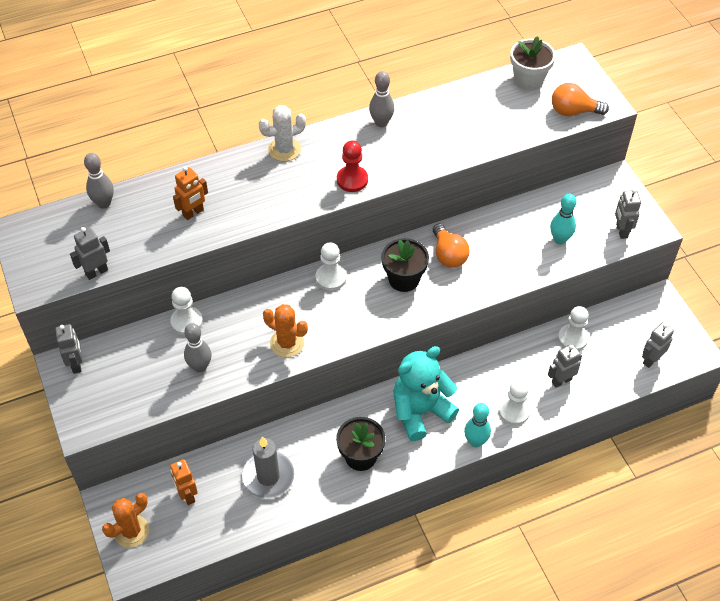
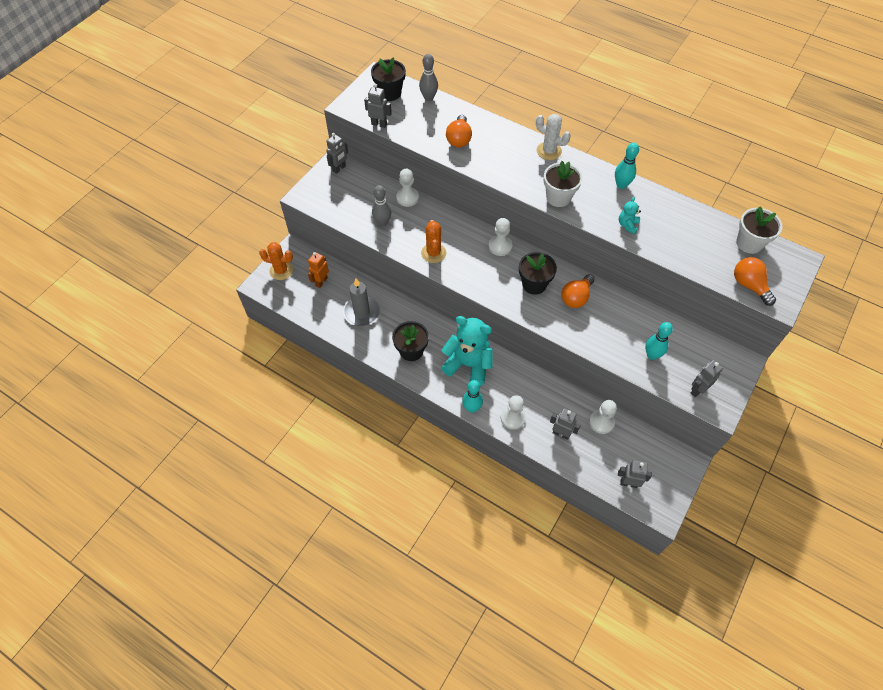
camera: 55 degrees right, 5 degrees up
(58, 234) = (390, 93): none -> black flower pot
(193, 213) = (459, 139): orange robot -> orange light bulb
(352, 180) = (558, 197): red pawn -> white flower pot
(381, 122) = (621, 185): grey bowling pin -> turquoise bowling pin
(434, 150) = (627, 225): none -> turquoise teddy bear

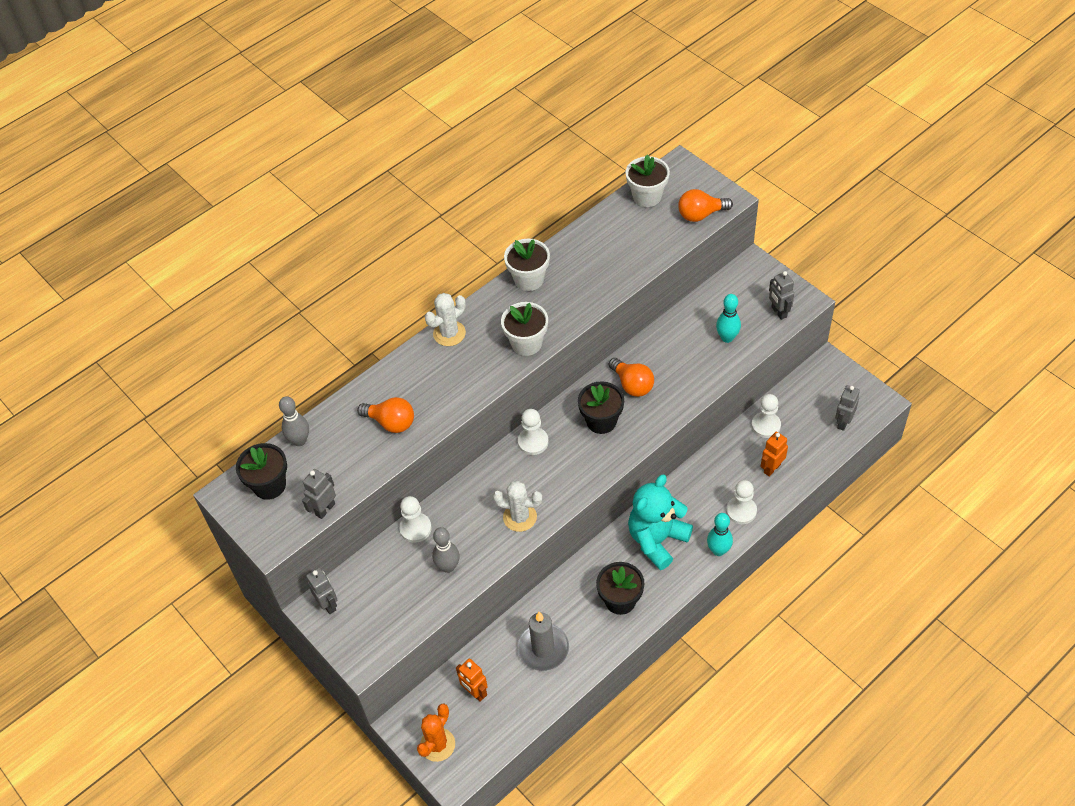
camera: 70 degrees left, 5 degrees down
(433, 253) = (520, 517): orange cactus -> white cactus
(561, 433) = (771, 468): grey robot -> orange robot
(621, 185) = (529, 279): turquoise bowling pin -> white flower pot
(627, 225) = (590, 291): turquoise teddy bear -> none

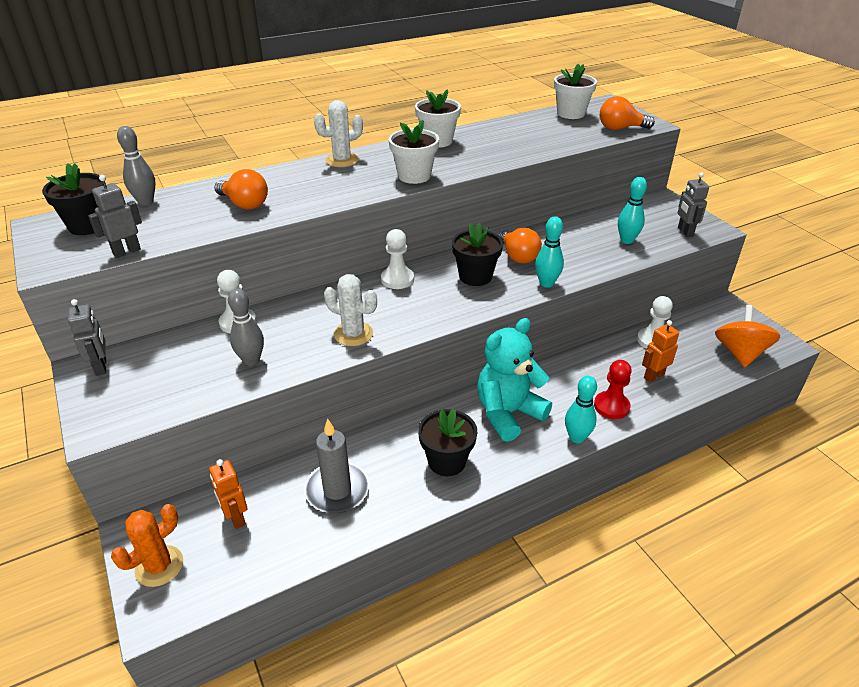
camera: 10 degrees right, 15 degrees down
(666, 415) = (546, 283): none -> turquoise bowling pin
(741, 511) = (611, 406): white pawn -> red pawn
(843, 422) = (740, 353): grey robot -> orange spinning top

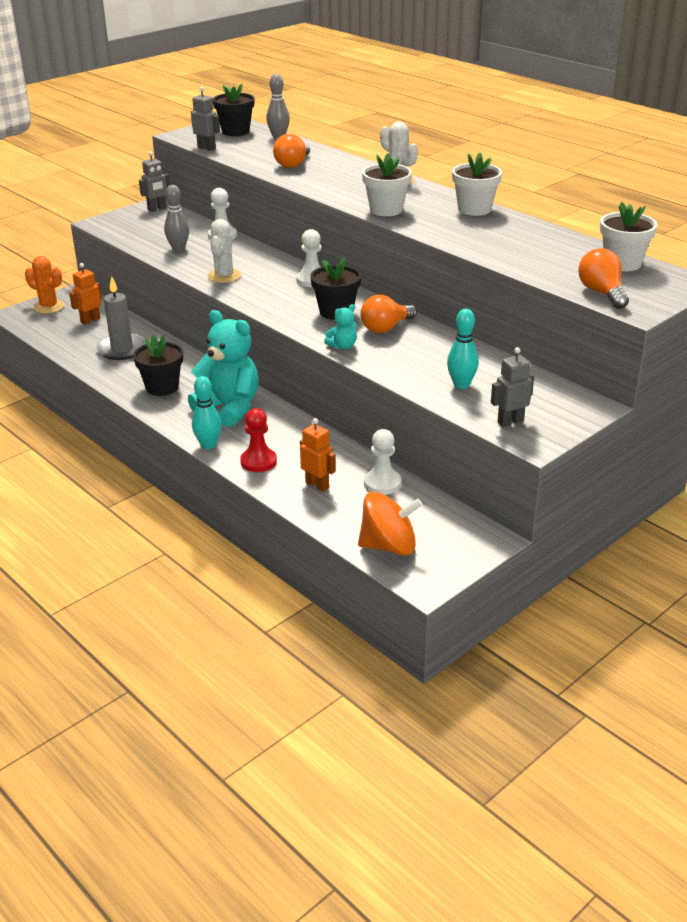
camera: 75 degrees right, 5 degrees down
(546, 283) = (343, 346): turquoise bowling pin -> turquoise teddy bear

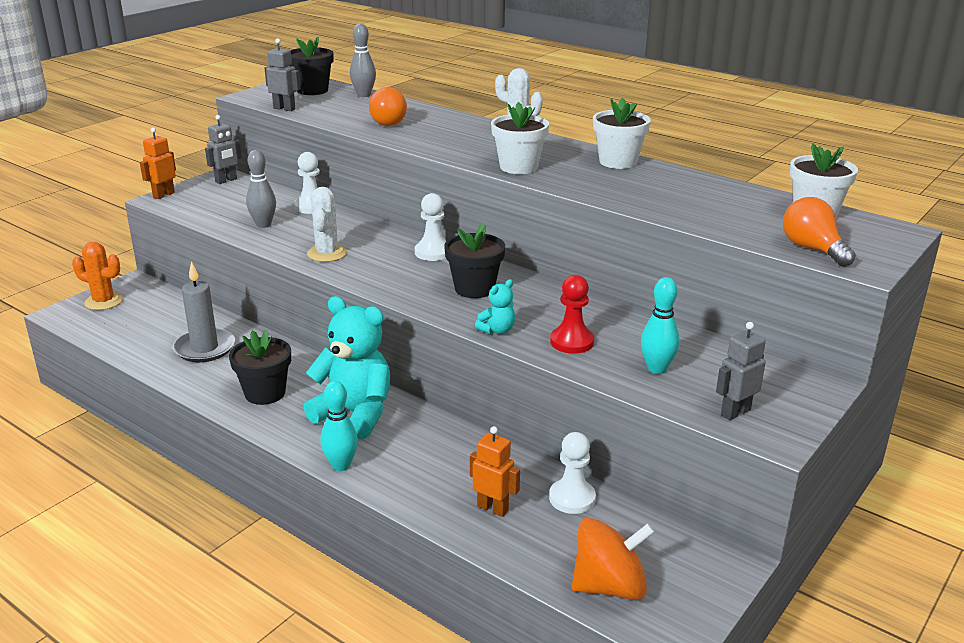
camera: 10 degrees left, 5 degrees down
(90, 320) = (158, 315): orange robot -> orange robot (163, 195)
(258, 461) = (410, 482): red pawn -> red pawn (572, 342)
(385, 328) = (539, 304): orange light bulb -> none

